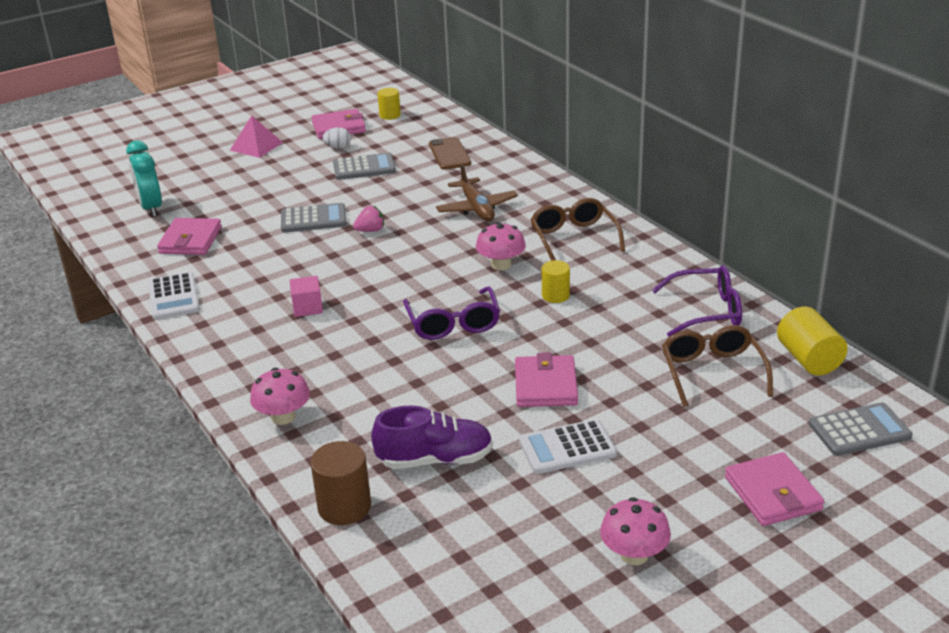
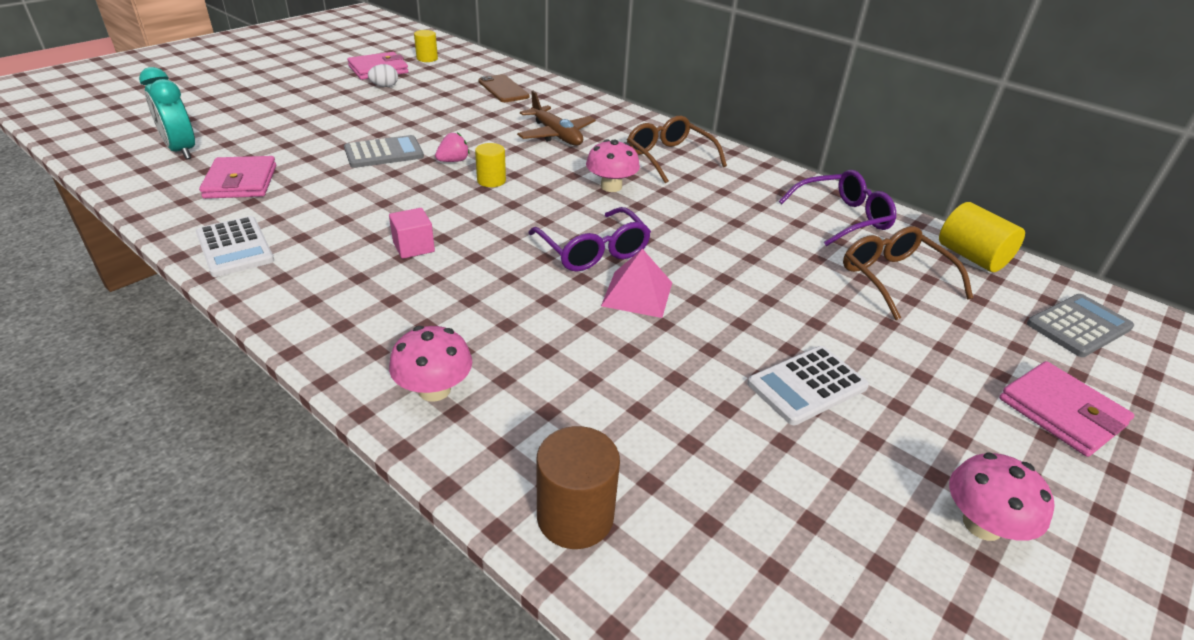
camera: 20 degrees left, 5 degrees up
(256, 146) = (293, 87): pink pyramid -> pink pyramid (637, 294)
(364, 167) = (420, 103): grey calculator -> none
(435, 460) = (661, 424): purple shoe -> none
(545, 385) = (735, 311): pink wallet -> none
(555, 295) = (685, 213): yellow cylinder -> yellow cylinder (491, 180)

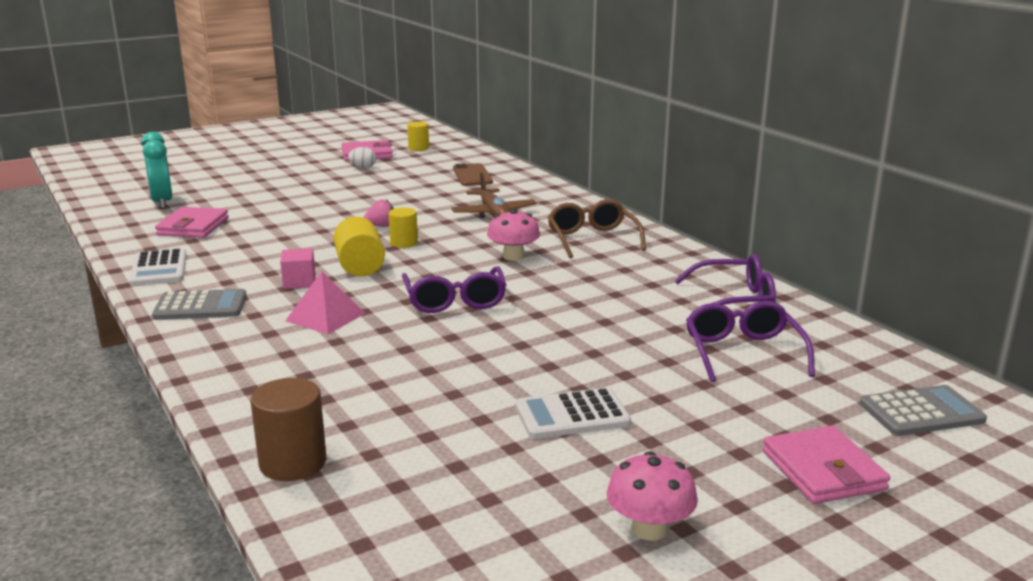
camera: 20 degrees right, 15 degrees down
(384, 153) = (324, 216): grey calculator -> grey calculator (200, 306)
(434, 390) = (245, 373): pink mushroom -> none
(637, 294) = (469, 334): pink pyramid -> pink pyramid (325, 317)
(894, 279) = (743, 353): brown glasses -> purple glasses
(971, 257) = (853, 345): yellow cylinder -> yellow cylinder (360, 266)

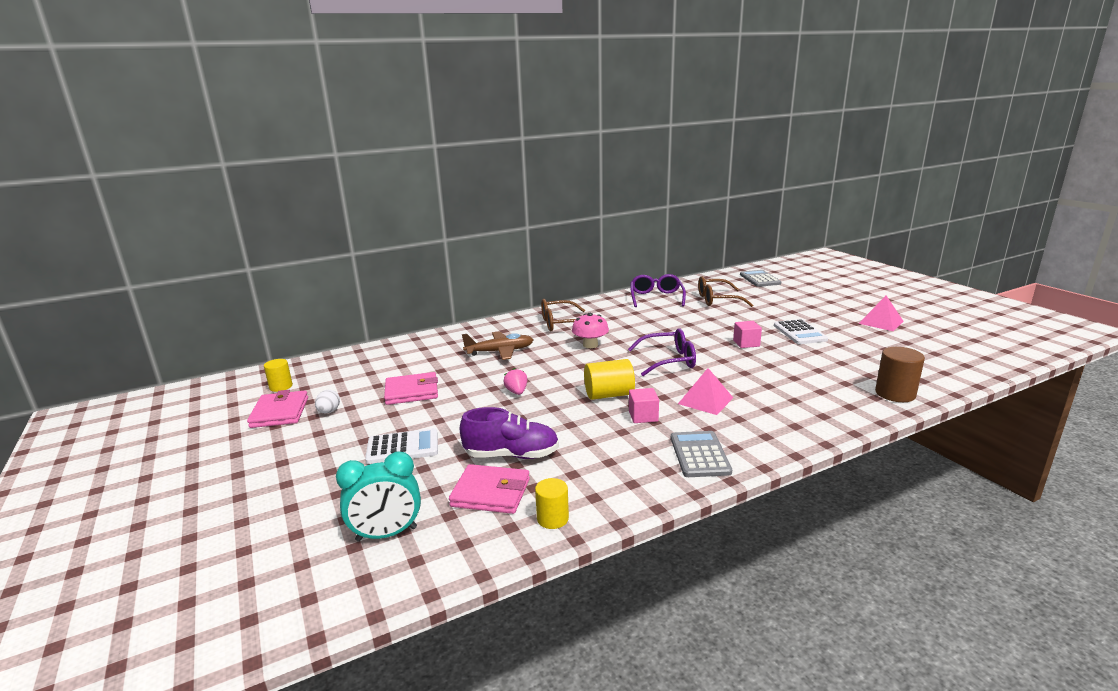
camera: 85 degrees left, 0 degrees up
(159, 269) = (614, 493): white calculator -> white calculator (403, 447)
(249, 230) = (512, 455): none -> purple shoe
(404, 243) = (558, 381): yellow cylinder -> yellow cylinder (552, 519)
(472, 175) = (394, 360): brown phone -> none
(518, 360) = (746, 343): none -> pink cube
(649, 528) = (881, 322): pink mushroom -> pink pyramid
(743, 353) = (717, 300): purple glasses -> brown glasses
(823, 470) = (816, 296): pink wallet -> pink wallet (412, 392)

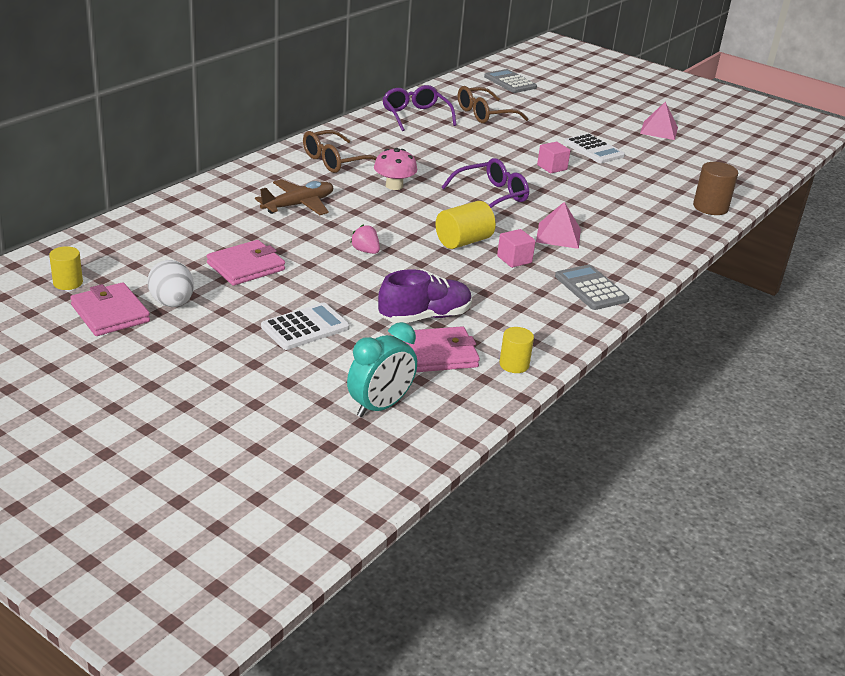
camera: 30 degrees left, 10 degrees up
(329, 411) = (172, 303): white egg -> white egg, size x1.62

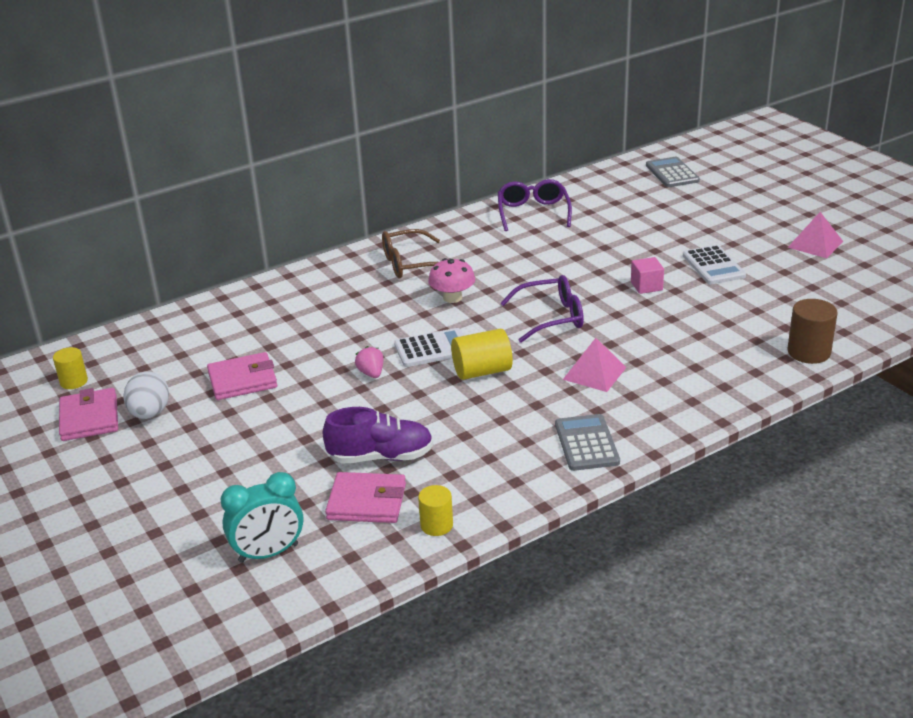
camera: 25 degrees right, 0 degrees up
(298, 205) = (339, 314): brown plane -> none
(305, 327) = (254, 455): white calculator -> white calculator (432, 349)
(485, 114) = (614, 214): brown glasses -> none
(514, 259) = (523, 398): pink cube -> none

